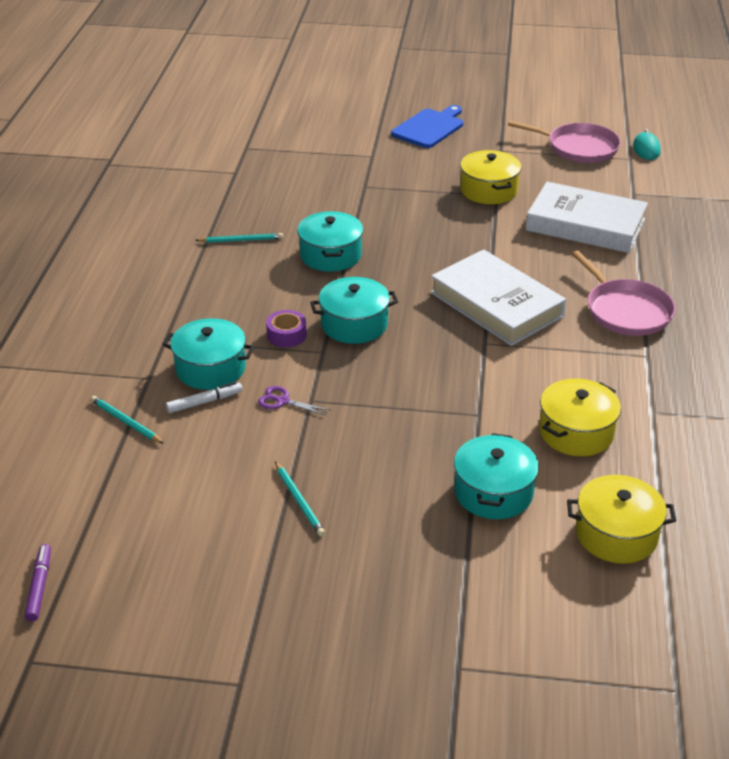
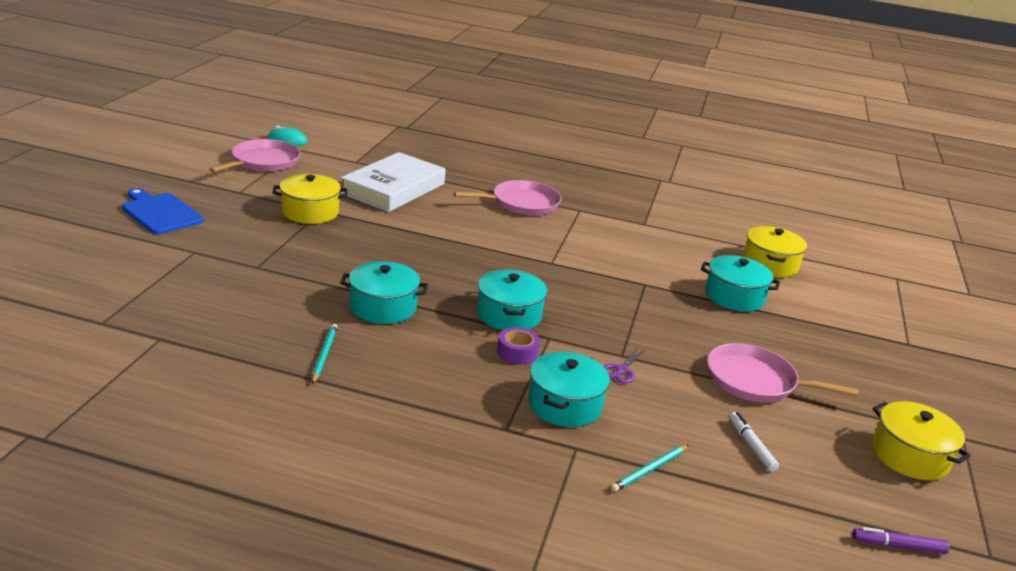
camera: 85 degrees left, 10 degrees down
(204, 402) = (619, 415): white marker -> white marker (751, 446)
(299, 500) = (755, 381): turquoise pencil -> pink pan
(496, 304) = (498, 247): white book -> none
(576, 432) = (666, 253): yellow pot -> yellow pot (910, 456)

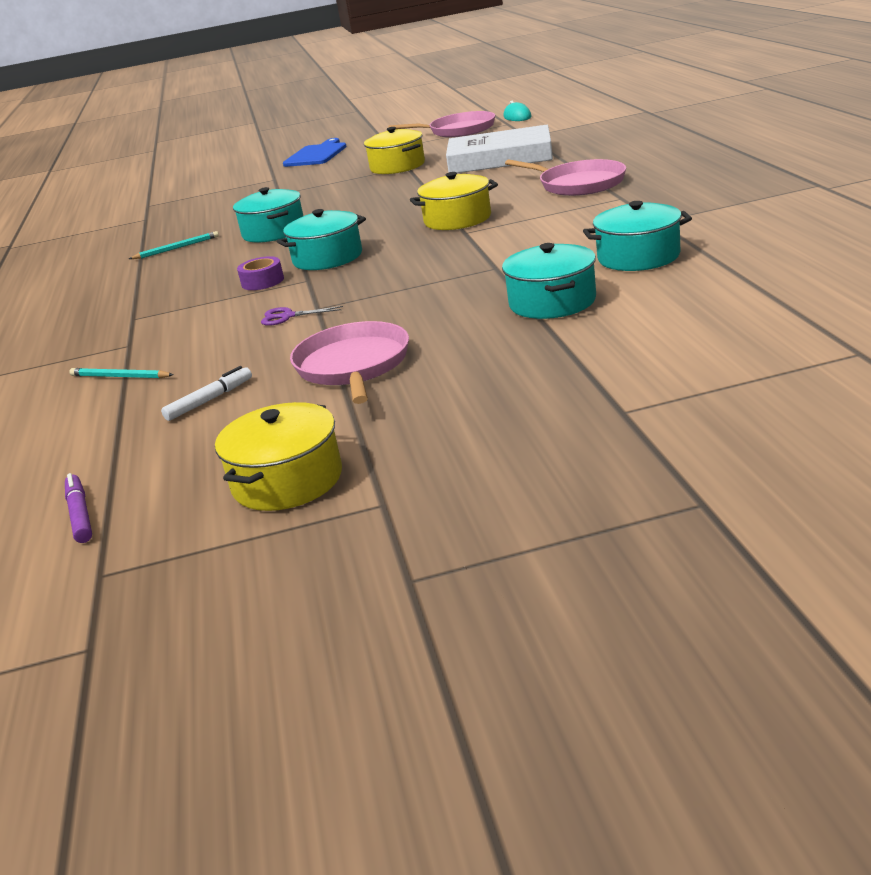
camera: 70 degrees right, 0 degrees up
(565, 405) = (195, 320): turquoise pot -> turquoise pot (638, 257)
(770, 264) = (696, 288): yellow pot -> yellow pot (457, 219)

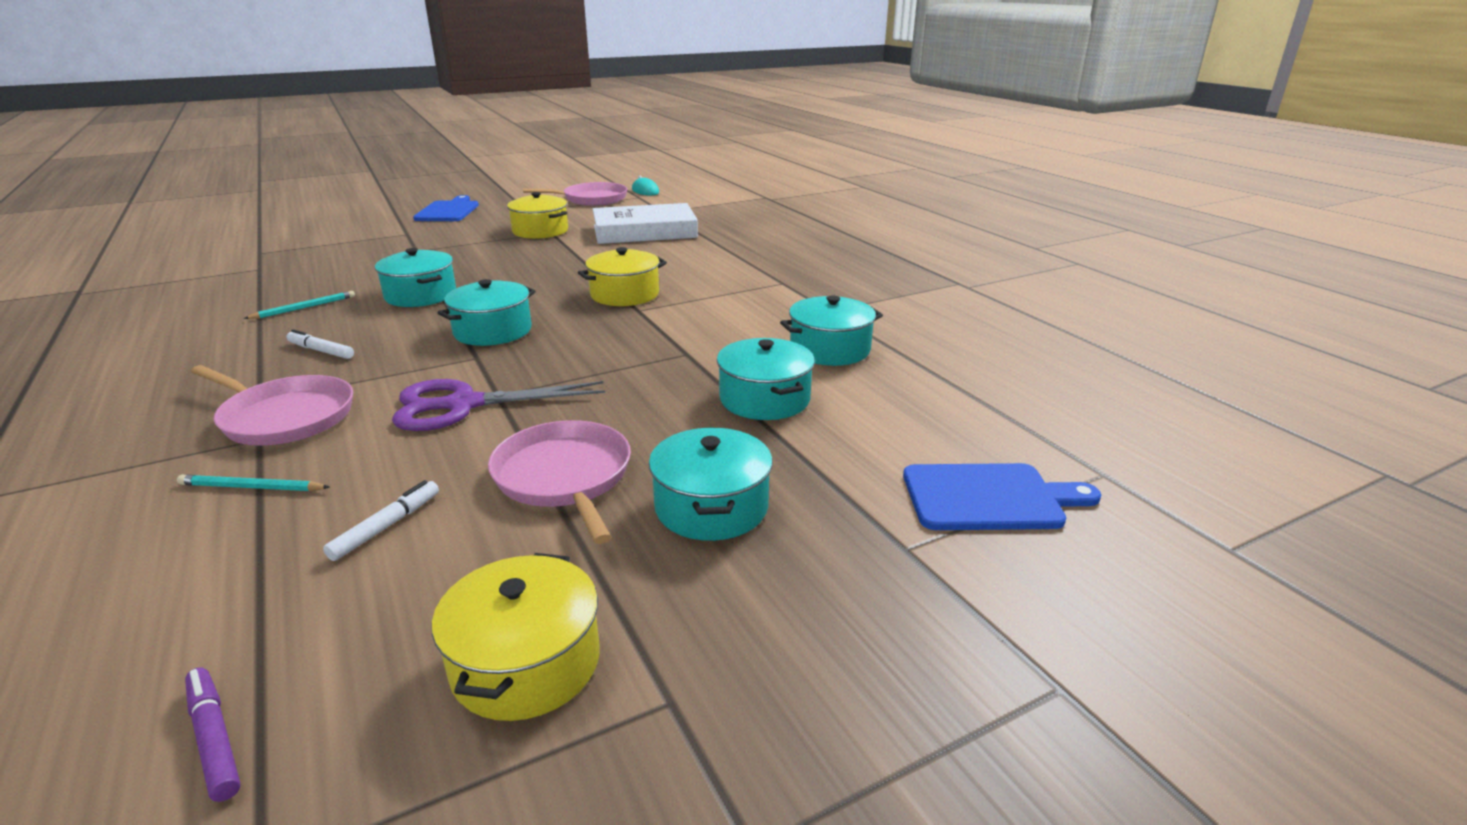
camera: 20 degrees left, 0 degrees up
(184, 281) = (321, 351): none -> white marker
(262, 281) = (421, 357): purple tape -> none
(287, 316) = (463, 405): purple scissors -> purple scissors, size x2.20
(467, 384) = (711, 507): none -> turquoise pot
(578, 184) = (734, 265): pink pan -> pink pan (284, 417)
(726, 374) = (989, 497): none -> blue cutting board

